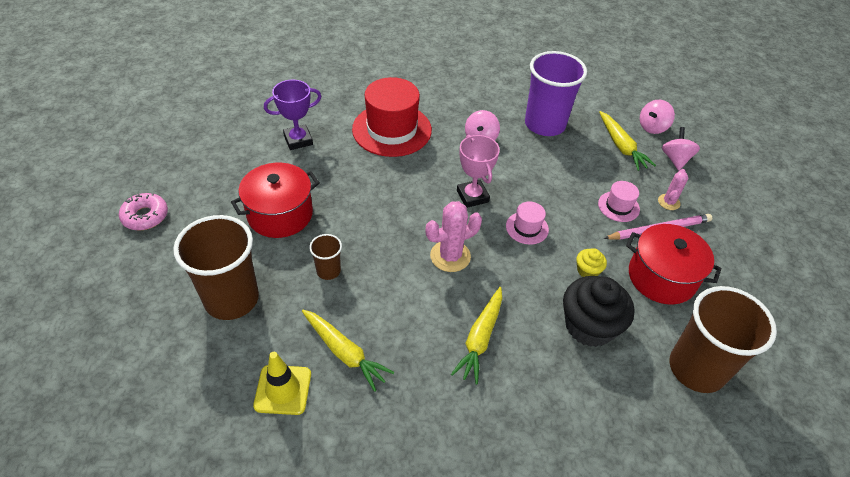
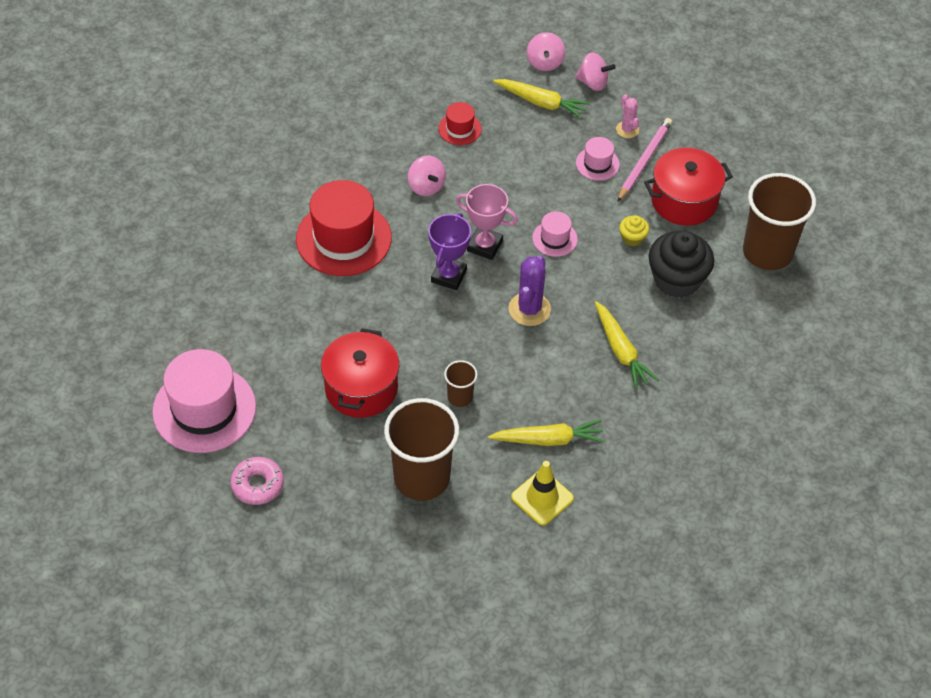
camera: 45 degrees left, 5 degrees up
(187, 154) = (204, 409): none -> pink hat
(298, 140) = (279, 315): purple trophy -> purple trophy (448, 276)
(450, 256) = (529, 309): pink cactus -> purple cactus
(544, 124) = (459, 129): purple cup -> red hat
(675, 159) = (593, 83): pink spinning top -> pink spinning top turned 150 degrees clockwise

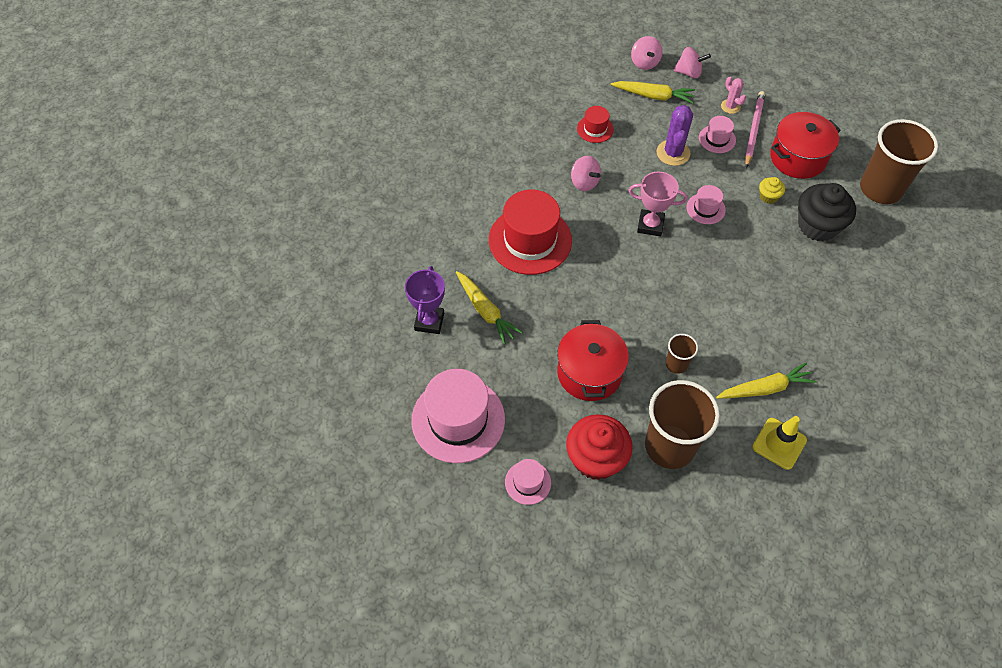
camera: 10 degrees left, 5 degrees up
(257, 485) = (528, 482): pink donut -> pink hat
(338, 475) = (596, 458): none -> red cupcake
(448, 276) = (629, 257): purple trophy -> purple trophy (429, 321)
(529, 309) = (707, 274): purple cactus -> purple cactus (673, 153)
(621, 351) = (795, 296): yellow carrot -> yellow carrot (485, 311)

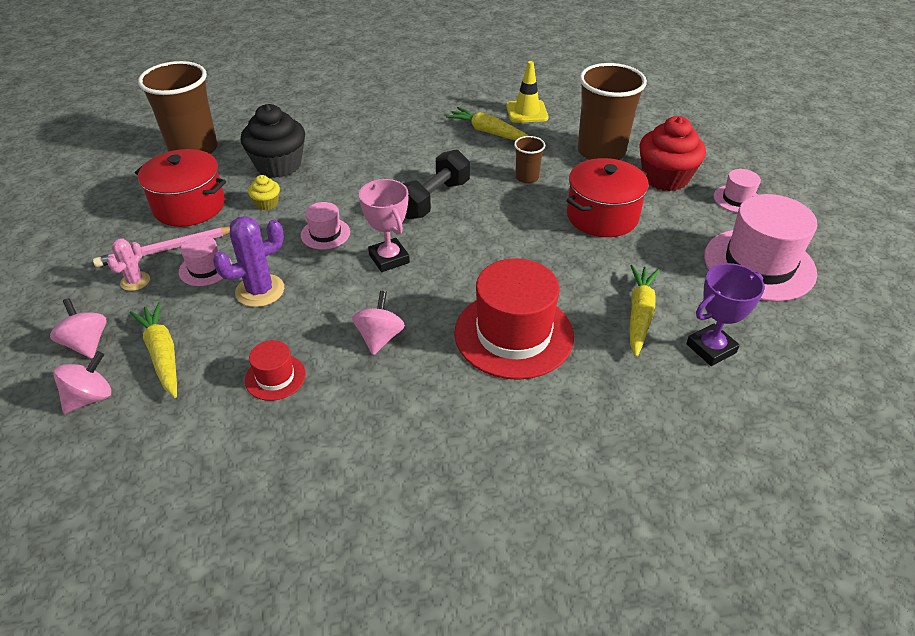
camera: 130 degrees left, 15 degrees down
(696, 287) = (433, 199): none -> black dumbbell

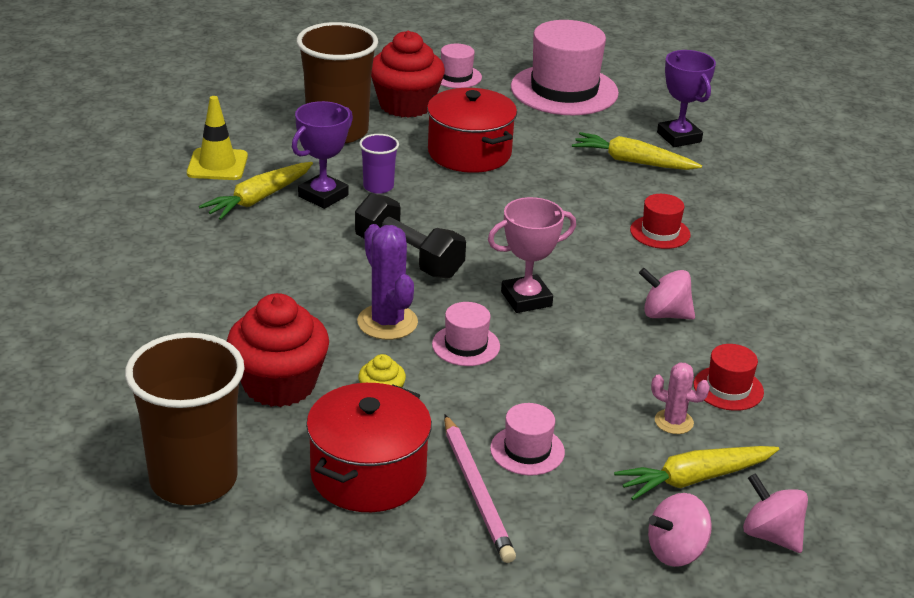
camera: 85 degrees left, 10 degrees down
(135, 281) = (548, 517): pink cactus -> pink cactus (674, 422)
(260, 291) = (578, 401): purple cactus -> purple cactus (387, 322)
(278, 165) = (279, 384): black cupcake -> red cupcake
(504, 156) = (323, 196): none -> purple trophy
(513, 334) = (660, 232): red hat -> red hat, size x0.48
(527, 177) = (378, 187): brown cup -> purple cup

